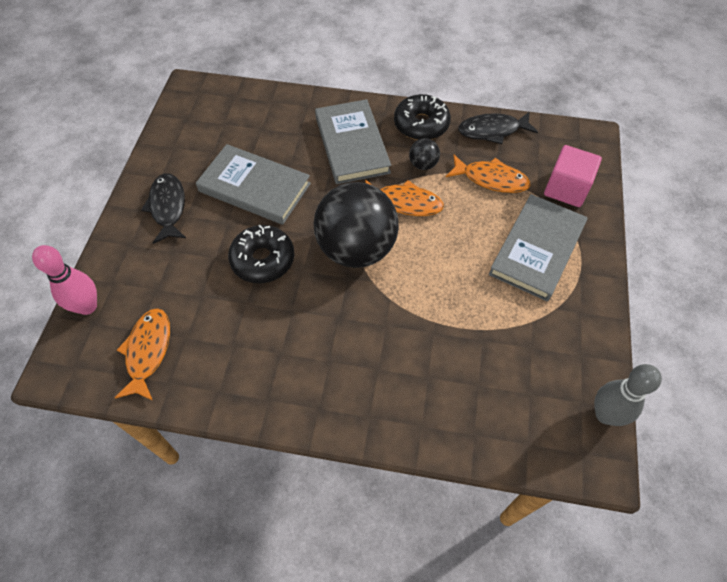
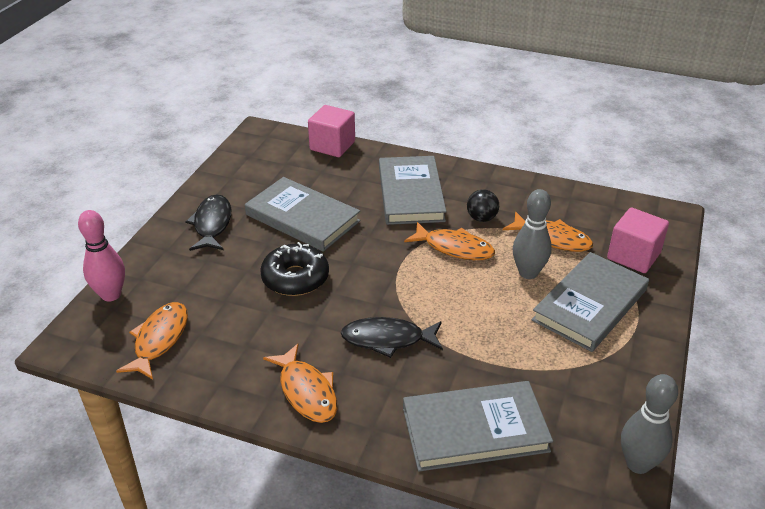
camera: 10 degrees right, 20 degrees down
(265, 96) = (332, 146): none -> pink cube
(300, 387) = (306, 391): none -> orange fish
(356, 249) = (394, 281): black ball -> none
(421, 124) = (487, 185): black donut -> none
(460, 403) = (475, 430): none -> grey book
(476, 221) = (528, 273): none -> grey bowling pin
(492, 130) = (562, 198): black fish -> black fish (388, 339)

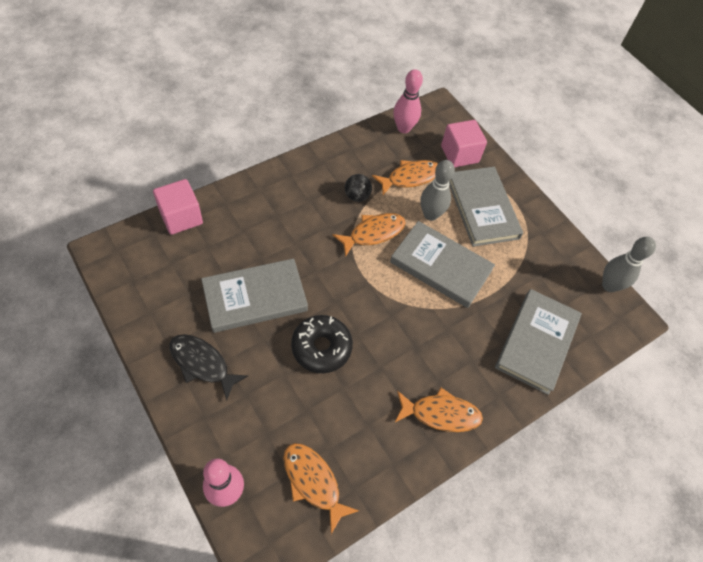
camera: 60 degrees left, 20 degrees up
(388, 339) = (429, 334): black fish -> none
(411, 194) = (292, 213): grey book -> grey book (441, 266)
(604, 206) = (403, 128): none -> pink bowling pin

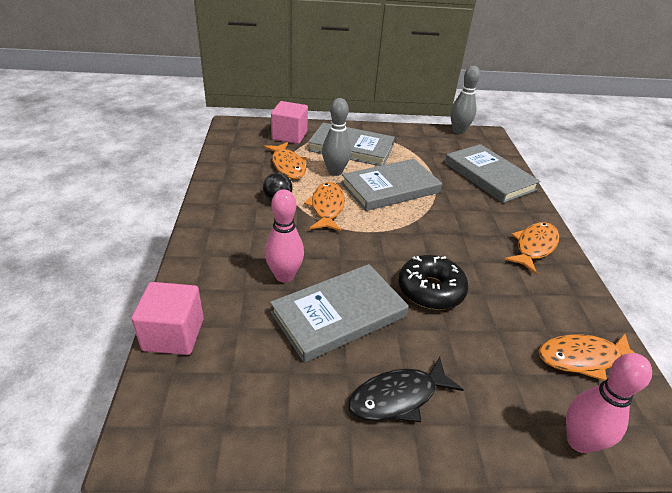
camera: 55 degrees left, 20 degrees down
(255, 297) = (339, 314): grey book -> grey book turned 45 degrees clockwise
(403, 128) = (233, 148): pink bowling pin -> pink bowling pin (284, 276)
(410, 178) = (287, 166): orange fish -> orange fish turned 150 degrees clockwise

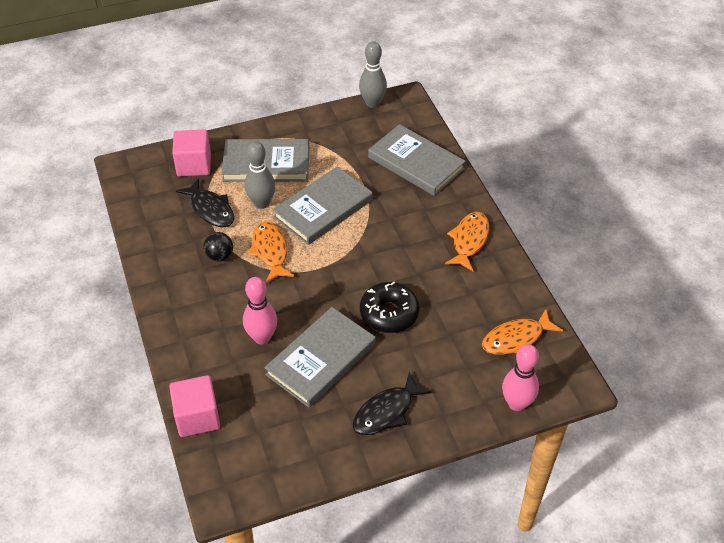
camera: 15 degrees left, 10 degrees up
(287, 166) = (210, 209): orange fish -> black fish

